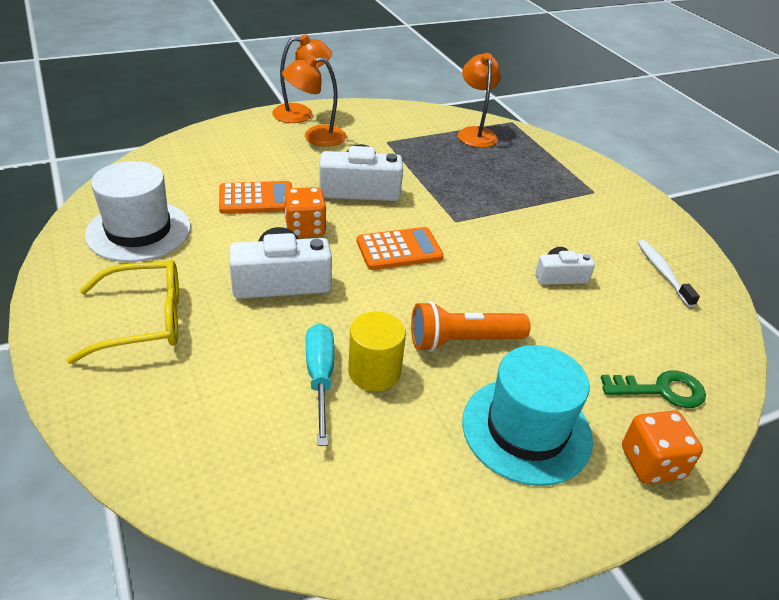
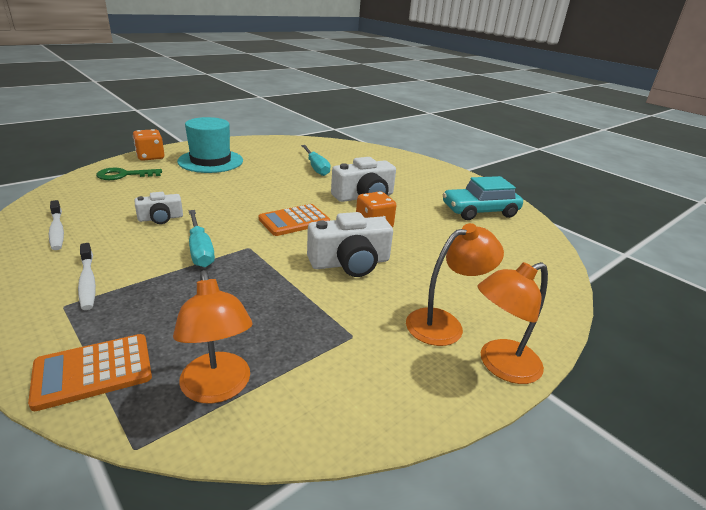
camera: 165 degrees right, 10 degrees down
(139, 231) = (479, 211): white hat -> turquoise car
(146, 320) = (418, 177): yellow glasses -> none
(256, 199) = (431, 241): orange calculator -> orange calculator (93, 371)
(374, 371) = (290, 171): yellow cylinder -> none
(462, 341) = (242, 183): orange flashlight -> none
(504, 225) = (200, 250): none -> turquoise screwdriver
(589, 208) = (87, 282): none -> white toothbrush

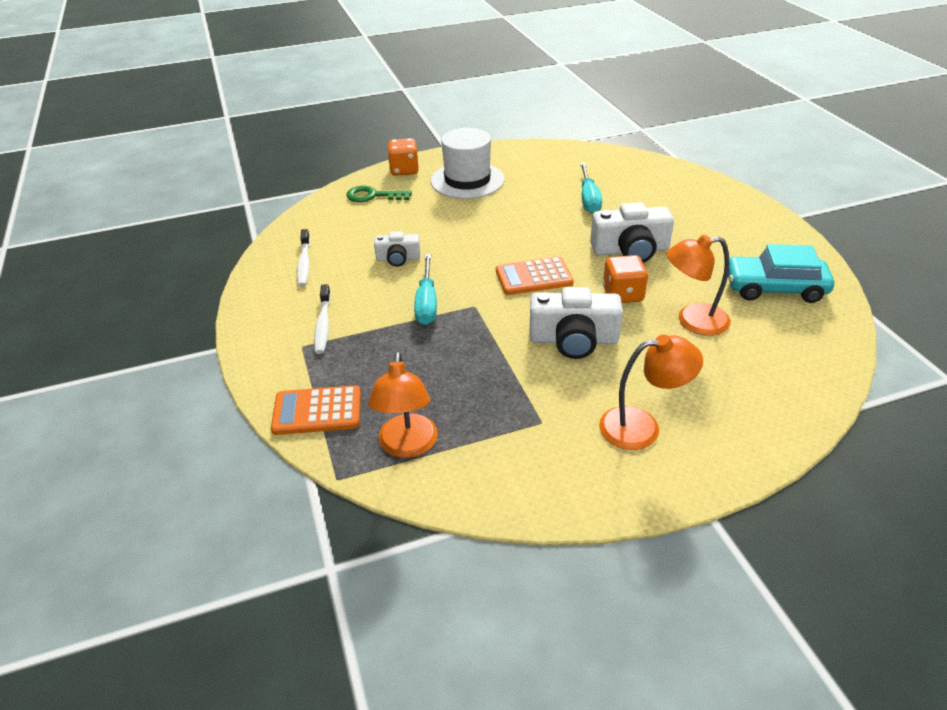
camera: 25 degrees right, 10 degrees up
(210, 161) = (467, 180): turquoise hat -> white hat
(500, 365) = (677, 481): orange lamp -> orange lamp (692, 321)

